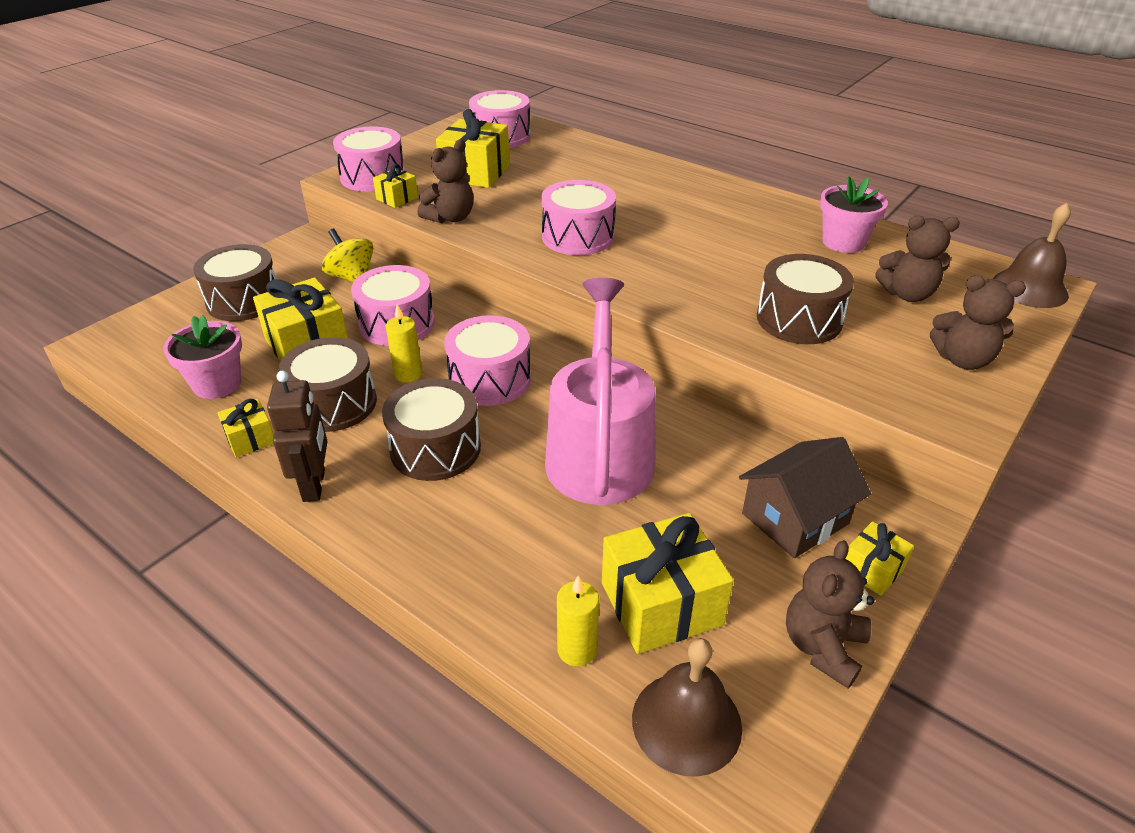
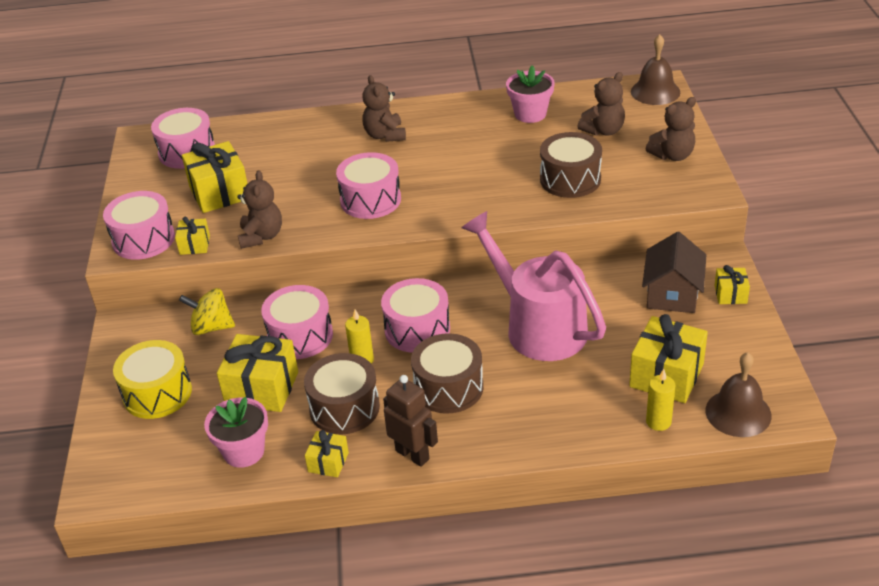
camera: 40 degrees left, 0 degrees up
(244, 301) = (157, 393): brown drum -> yellow drum
(822, 647) = (750, 342): brown teddy bear -> brown teddy bear (385, 135)

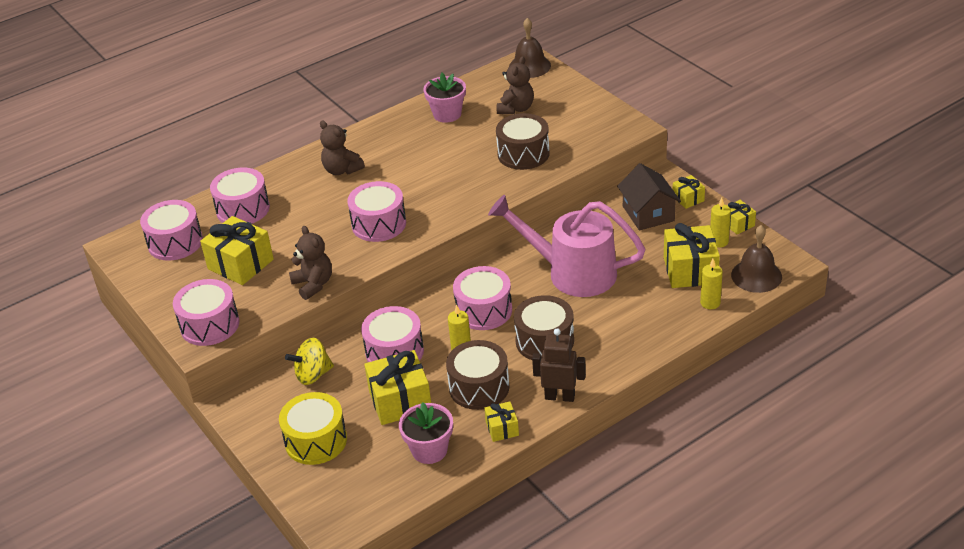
camera: 30 degrees left, 0 degrees up
(194, 245) = (261, 312): yellow gift -> yellow gift (738, 224)
(268, 142) = (243, 209): none -> pink drum
(672, 155) = (583, 110): brown teddy bear -> none
(726, 356) = (719, 241): none -> yellow candle

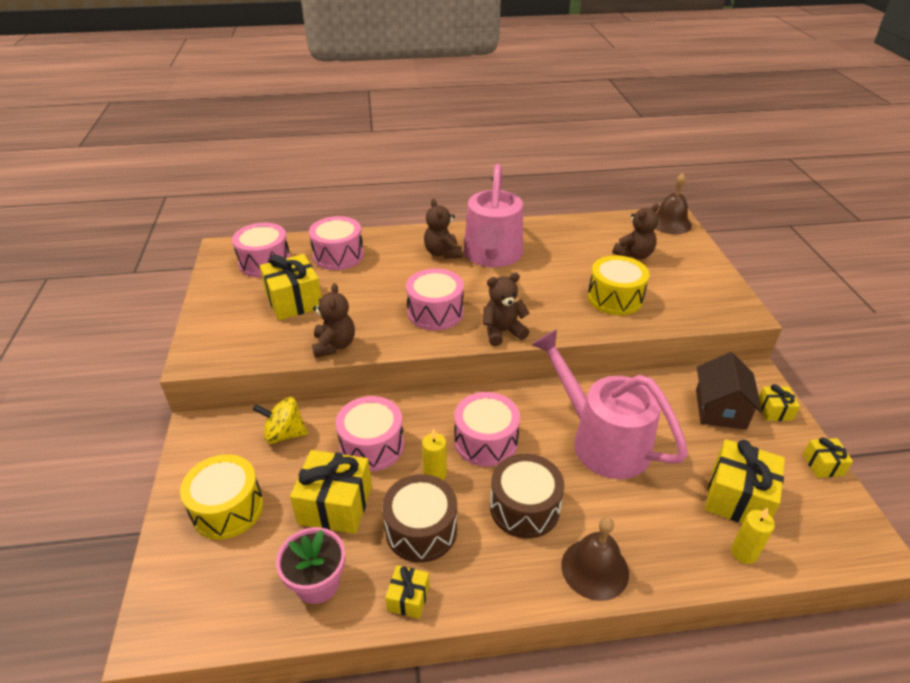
camera: 25 degrees right, 0 degrees up
(210, 325) = (220, 345): pink drum -> none
(391, 156) = (492, 256): none -> pink watering can
(447, 114) = (567, 238): pink flower pot -> none
(449, 217) = (502, 332): none -> brown teddy bear
(523, 154) = (615, 298): brown drum -> yellow drum
(560, 396) = (497, 590): brown robot -> none
(719, 241) = (789, 477): yellow candle -> none
(756, 275) = (820, 543): brown bell -> brown bell (595, 569)

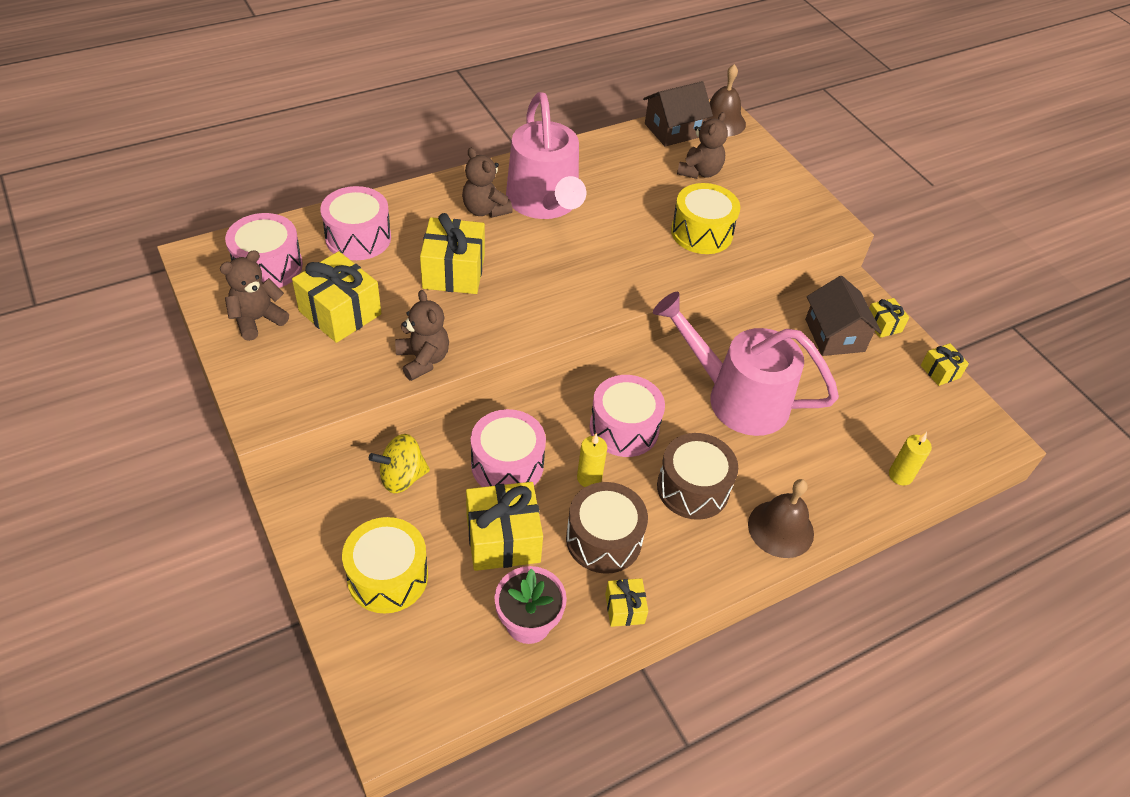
camera: 25 degrees left, 10 degrees up
(435, 312) = (516, 292): pink drum -> none
(502, 332) = (602, 300): brown teddy bear -> brown teddy bear (257, 319)
(625, 223) = (673, 130): none -> brown house
(737, 497) = (879, 424): yellow gift -> yellow gift (453, 272)

